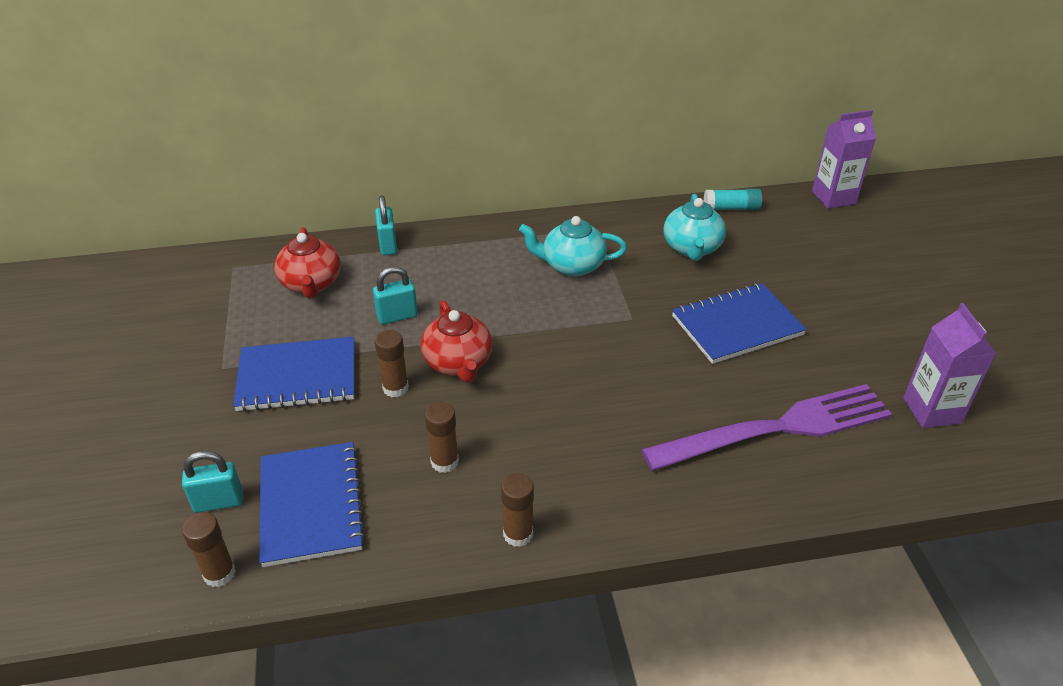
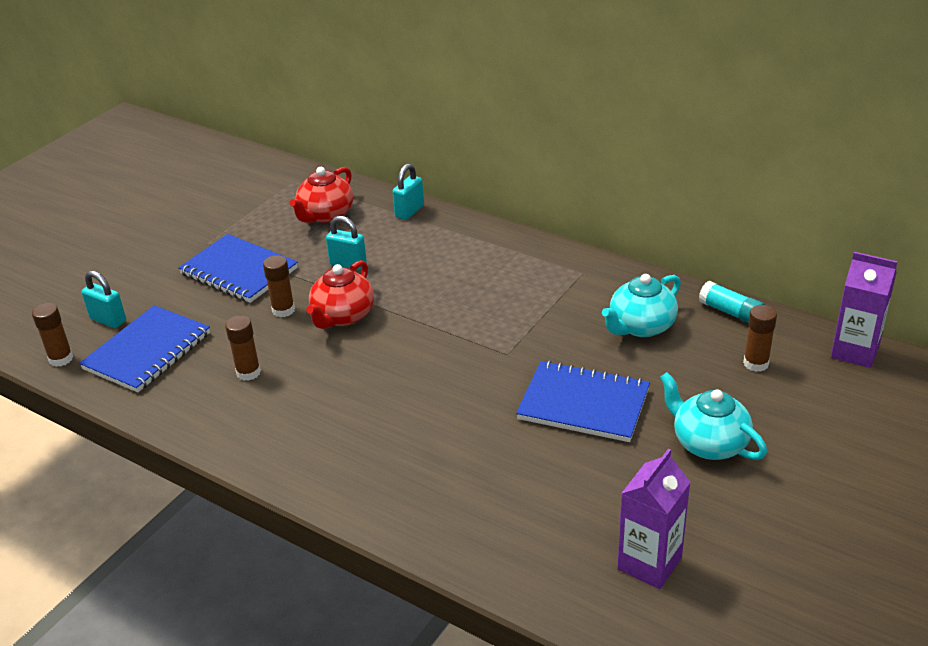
camera: 45 degrees right, 5 degrees down
(518, 534) = (228, 442): brown glue stick -> brown glue stick (756, 363)
(572, 265) = (520, 291): turquoise teapot -> turquoise teapot (709, 443)
(779, 427) = (498, 493): purple fork -> none

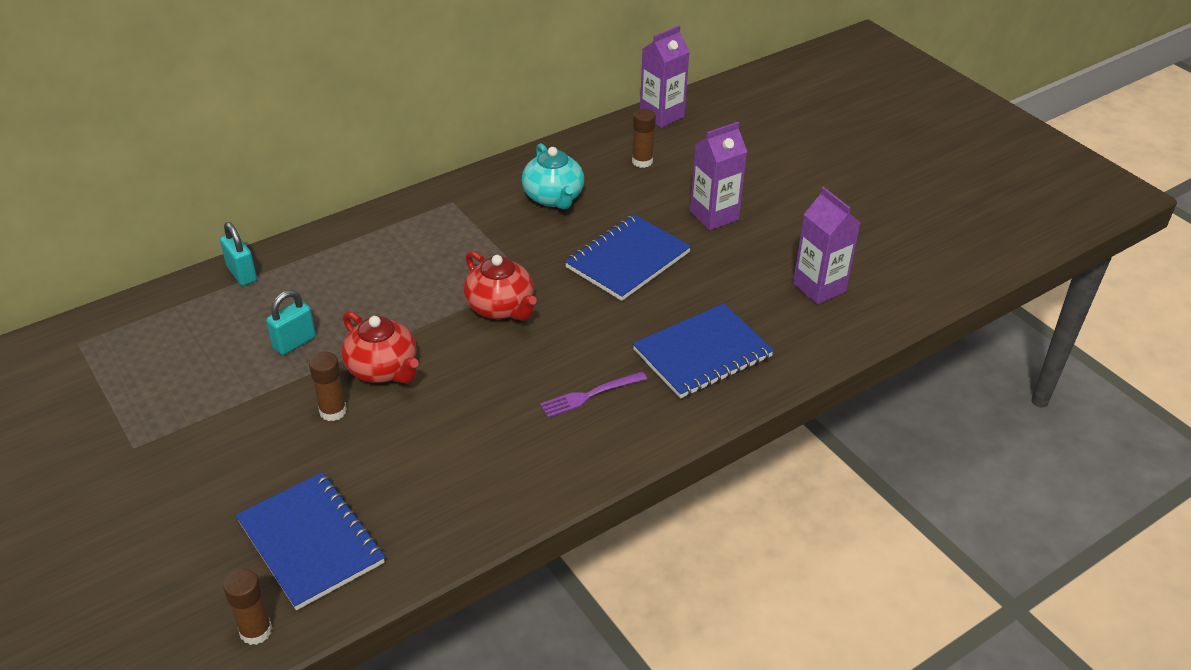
camera: 70 degrees left, 5 degrees up
(108, 320) = (213, 571): turquoise padlock -> none
(239, 271) = (223, 431): blue notebook -> blue notebook (702, 353)
(248, 372) = (419, 462): brown glue stick -> none
(325, 215) = (180, 336): red teapot -> red teapot (500, 307)
(374, 440) = (589, 395): none -> purple fork
(709, 443) = (714, 216): turquoise teapot -> purple carton
(730, 312) = (573, 149): turquoise glue stick -> none

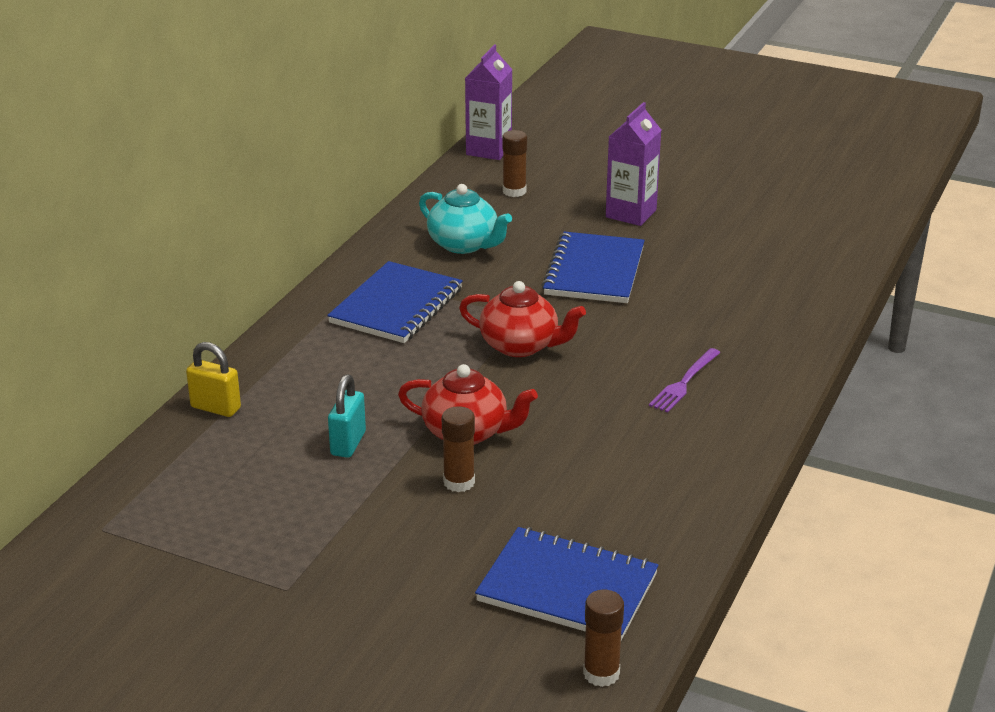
camera: 30 degrees left, 10 degrees down
(242, 274) = (215, 408): turquoise padlock -> yellow padlock
(702, 353) = (743, 318): blue notebook -> blue notebook (396, 306)
(819, 287) = (783, 238): purple carton -> none

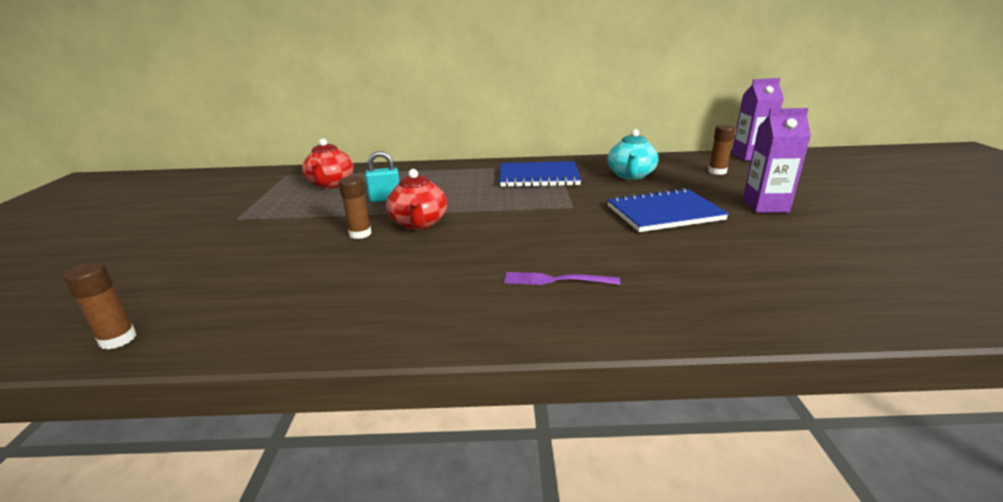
camera: 65 degrees right, 5 degrees down
(215, 408) = (400, 169): yellow padlock -> none
(520, 346) = (536, 214): red teapot -> red teapot (331, 184)
(567, 588) = (238, 298): blue notebook -> none

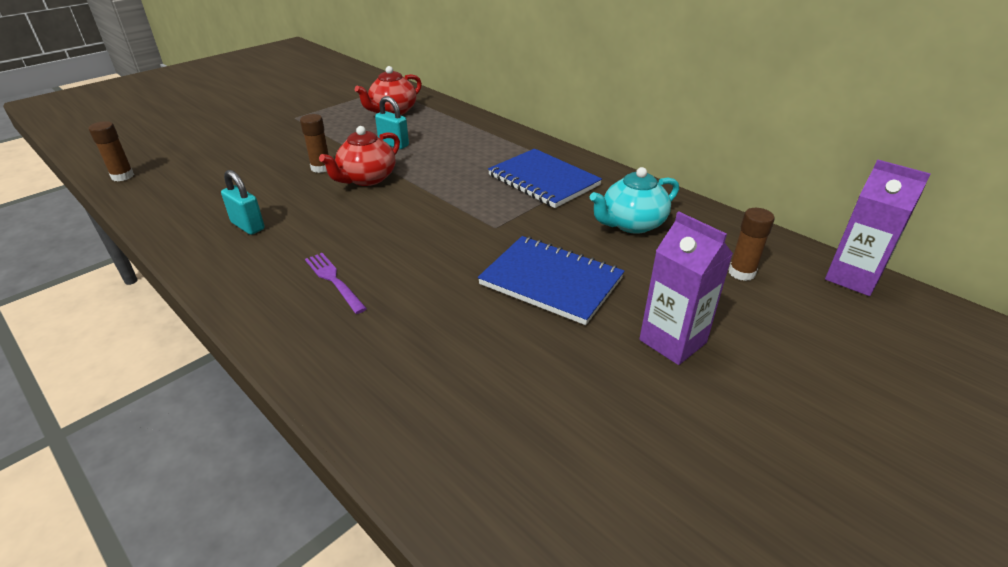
camera: 45 degrees right, 10 degrees up
(395, 293) = (248, 226): none -> turquoise padlock

